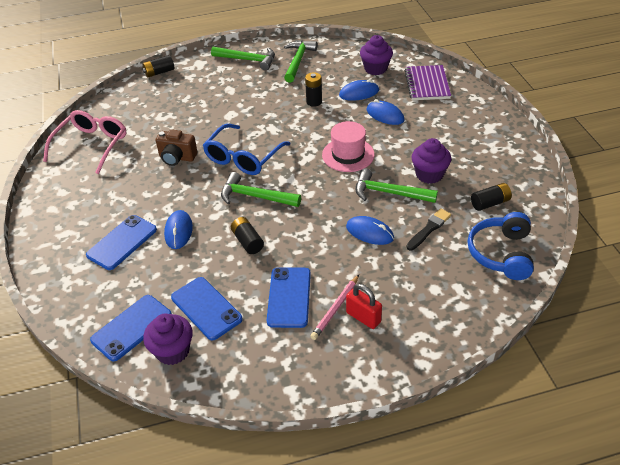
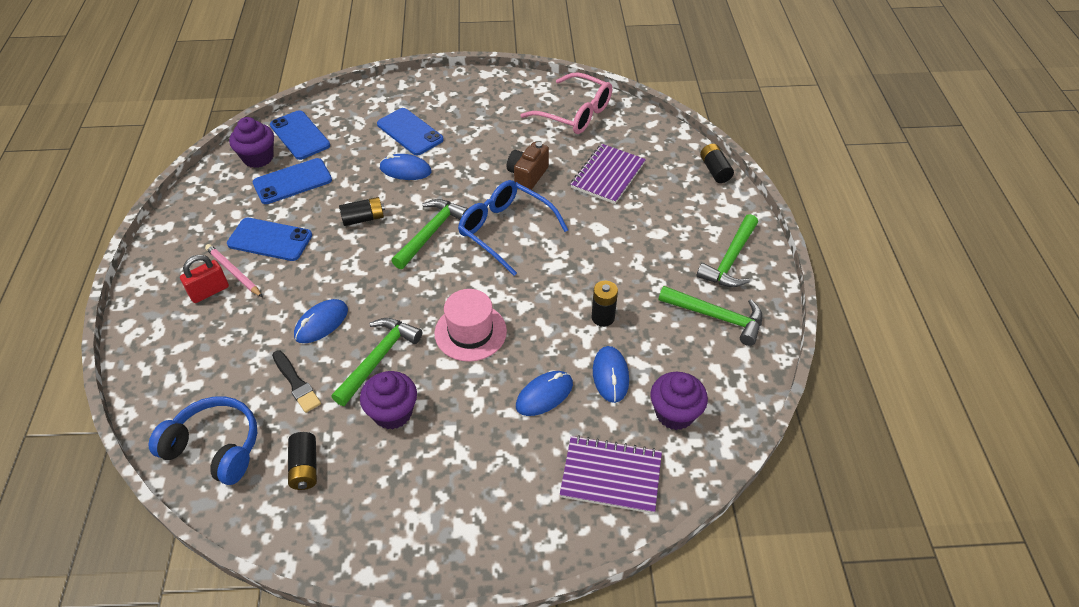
camera: 100 degrees right, 5 degrees up
(171, 118) = (608, 175): none -> purple notebook

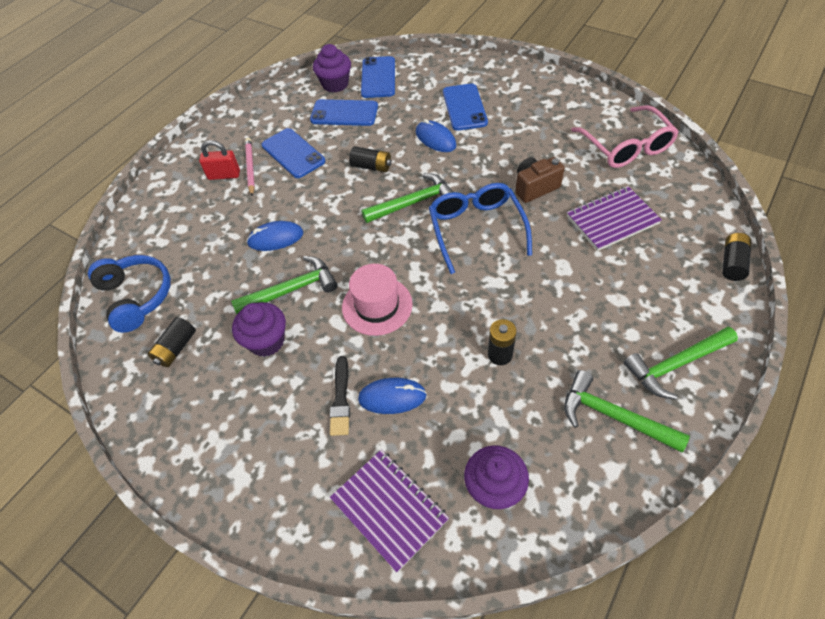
camera: 40 degrees right, 5 degrees up
(296, 383) = (222, 277): black brush -> black brush (341, 399)
(610, 375) = (463, 414): blue mouse -> none
(716, 317) = (613, 416): green hammer -> green hammer turned 150 degrees clockwise

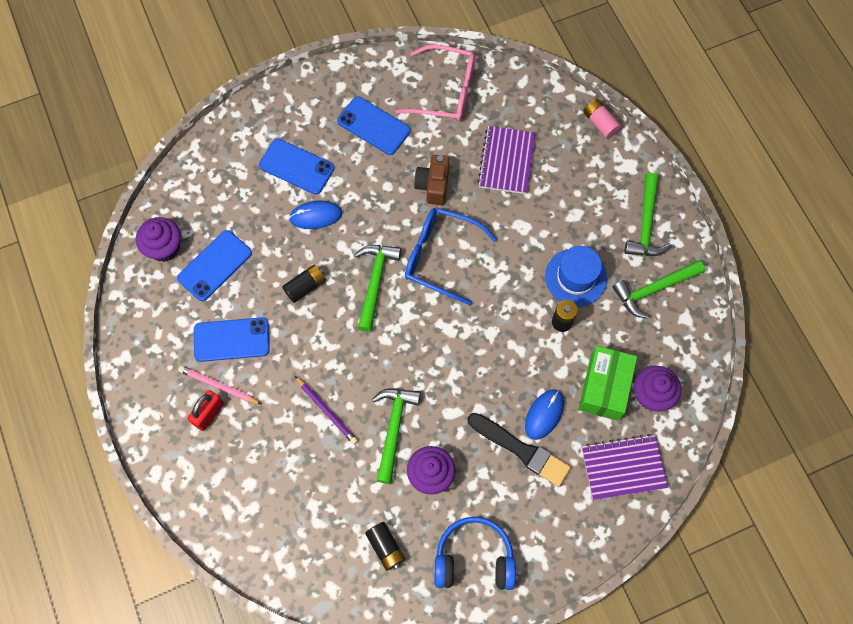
camera: 60 degrees left, 15 degrees up
(136, 297) = (304, 557): blue headphones -> blue headphones (474, 558)
(275, 238) = (327, 411): blue mouse -> purple pencil
(341, 399) = (521, 450): black brush -> black brush, size x1.53
(377, 305) = (458, 375): pink hat -> none
(378, 77) = (190, 206): blue phone -> blue phone (373, 126)
(464, 435) = (604, 387): none -> green box
(556, 338) = (576, 277): none -> blue hat
(732, 263) = (600, 123): black battery -> pink battery

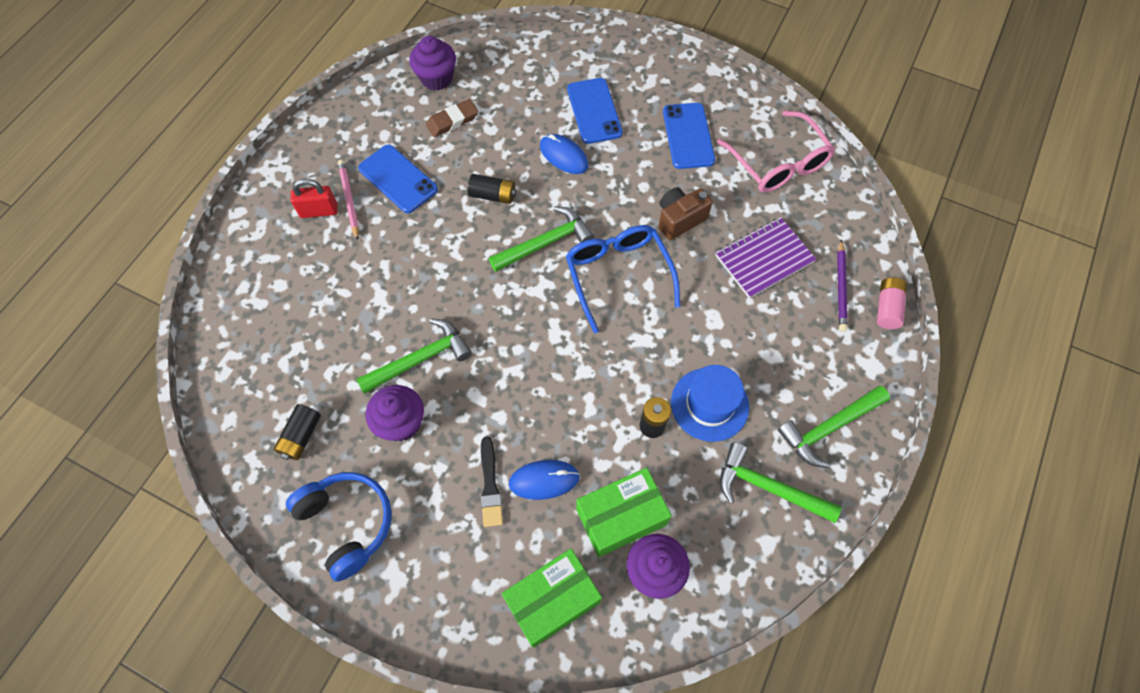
camera: 50 degrees right, 5 degrees down
(215, 265) = (452, 121): blue phone -> brown eraser
(327, 411) = (393, 294): purple pencil -> purple pencil (841, 288)
(521, 450) = (490, 485): black brush -> black brush, size x0.65
(623, 468) = (552, 600): purple notebook -> green box

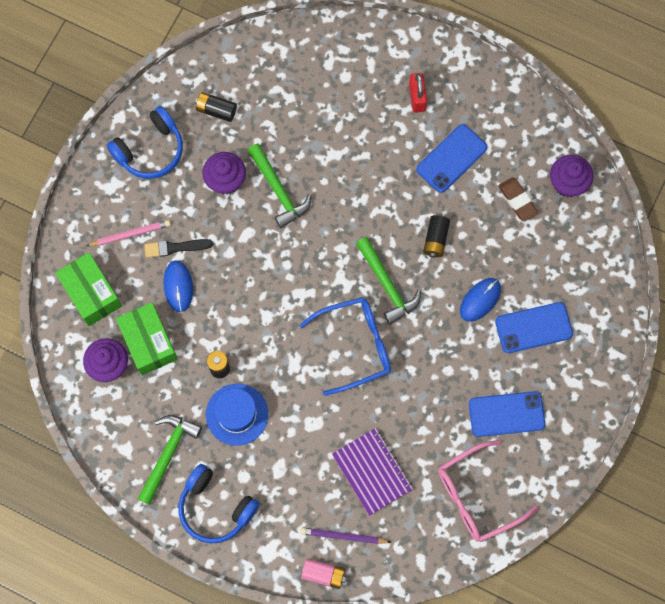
camera: 90 degrees right, 10 degrees up
(349, 200) = (429, 120): pink pencil -> pink pencil (130, 234)
(679, 219) = (412, 401): brown camera -> none
(829, 427) = (215, 508): green hammer -> blue headphones

